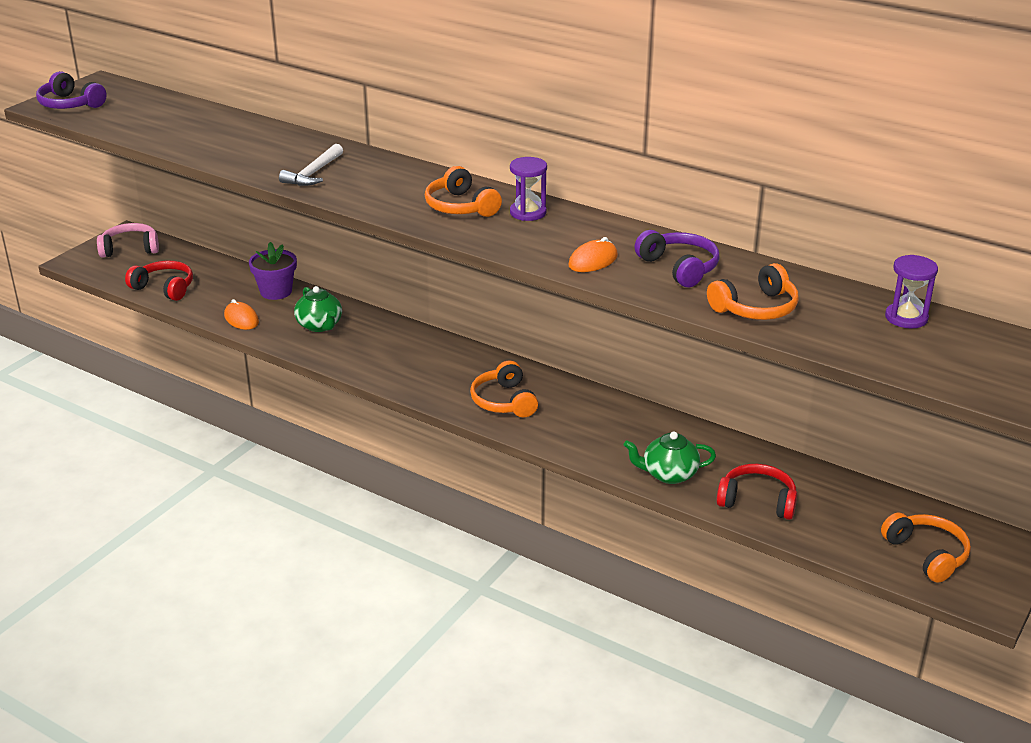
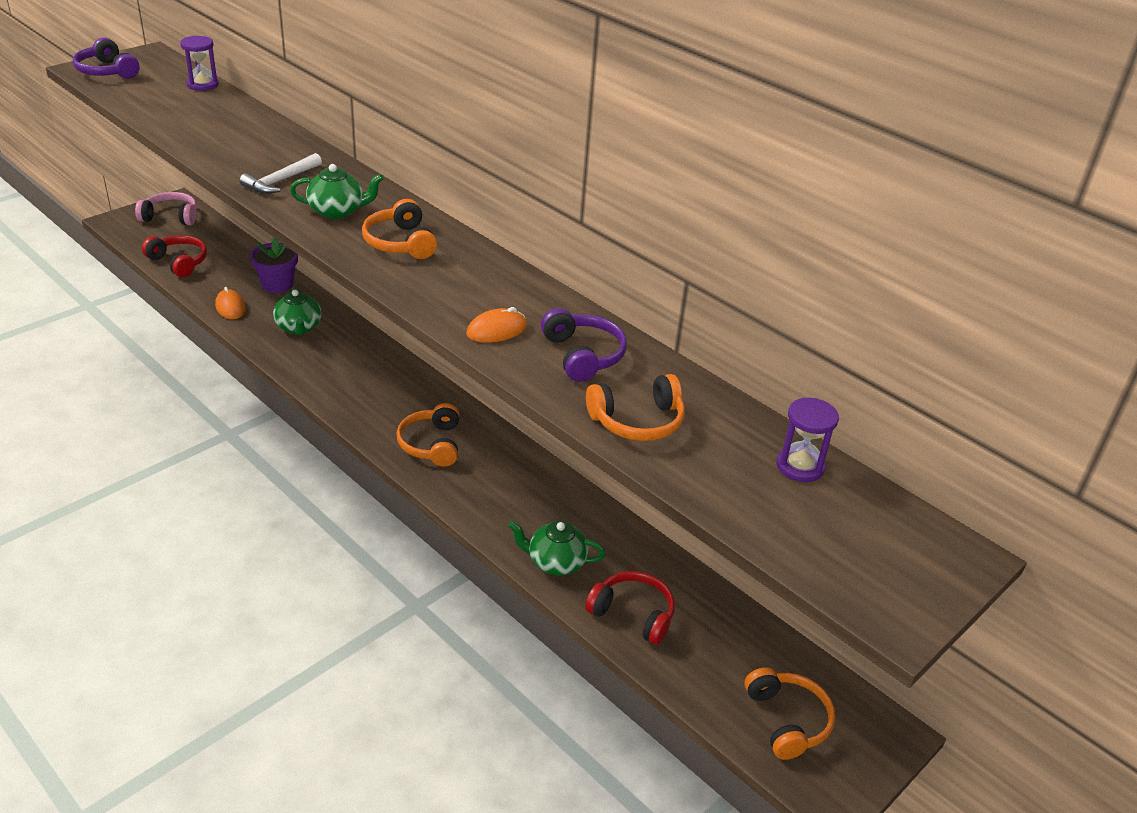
camera: 10 degrees right, 5 degrees up
(385, 190) = (337, 211): none -> green teapot
(528, 213) = (464, 261): purple hourglass -> purple hourglass (202, 85)

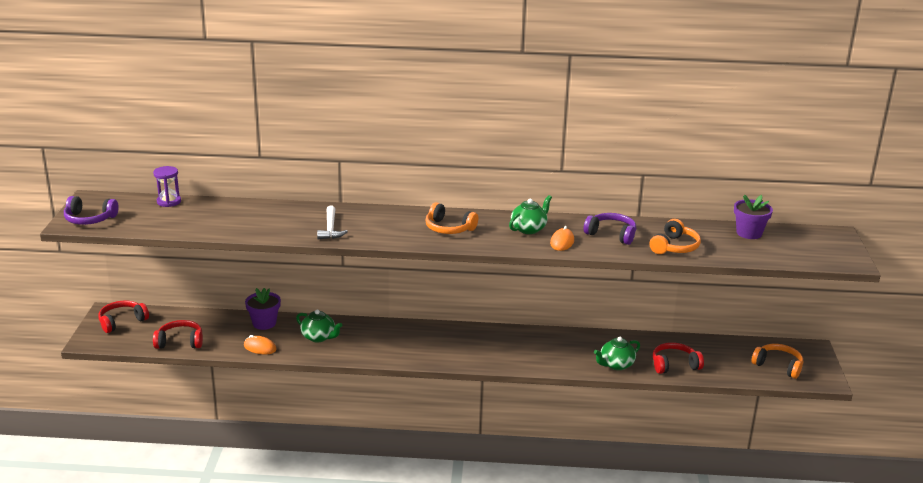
camera: 40 degrees left, 10 degrees down
(170, 217) = (122, 321): pink headphones -> red headphones
(337, 211) = (390, 229): green teapot -> green teapot (529, 229)
(431, 444) = (484, 351): orange headphones -> none
(800, 466) = (749, 233): purple hourglass -> purple flower pot

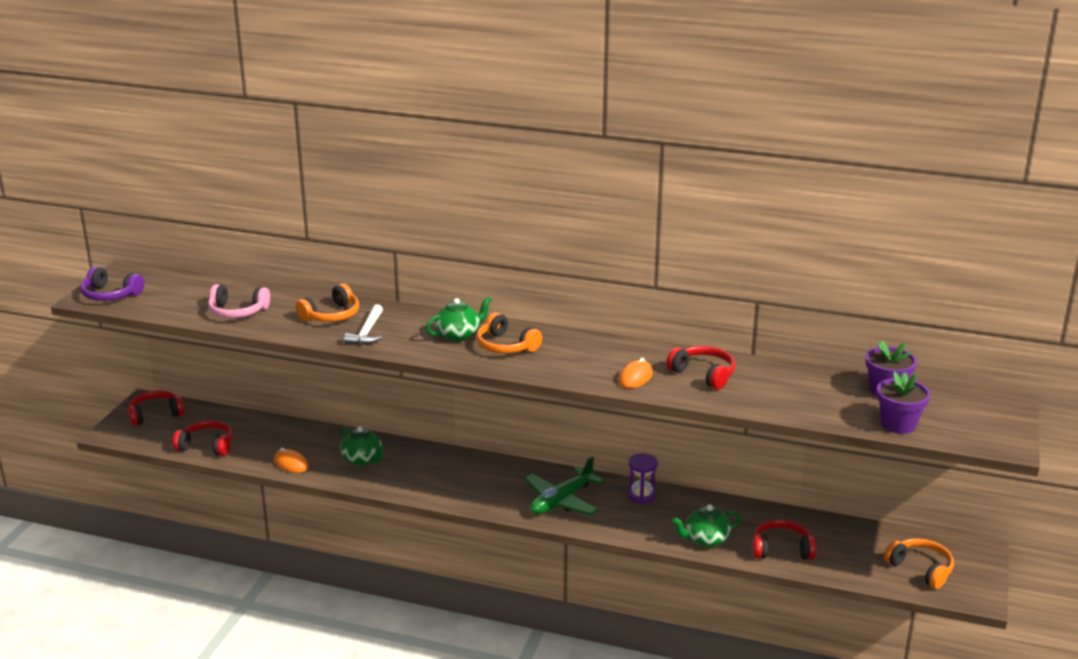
camera: 15 degrees right, 0 degrees up
(169, 202) = (205, 282): purple hourglass -> purple hourglass (641, 495)
(211, 222) = (237, 311): none -> pink headphones
(264, 323) = (309, 435): purple flower pot -> purple flower pot (898, 424)
(493, 350) = (561, 501): none -> green plane
(529, 229) = (603, 356): green teapot -> green teapot (459, 335)
(611, 234) = (703, 374): purple headphones -> red headphones
(674, 247) = (776, 399): orange headphones -> orange headphones (331, 315)

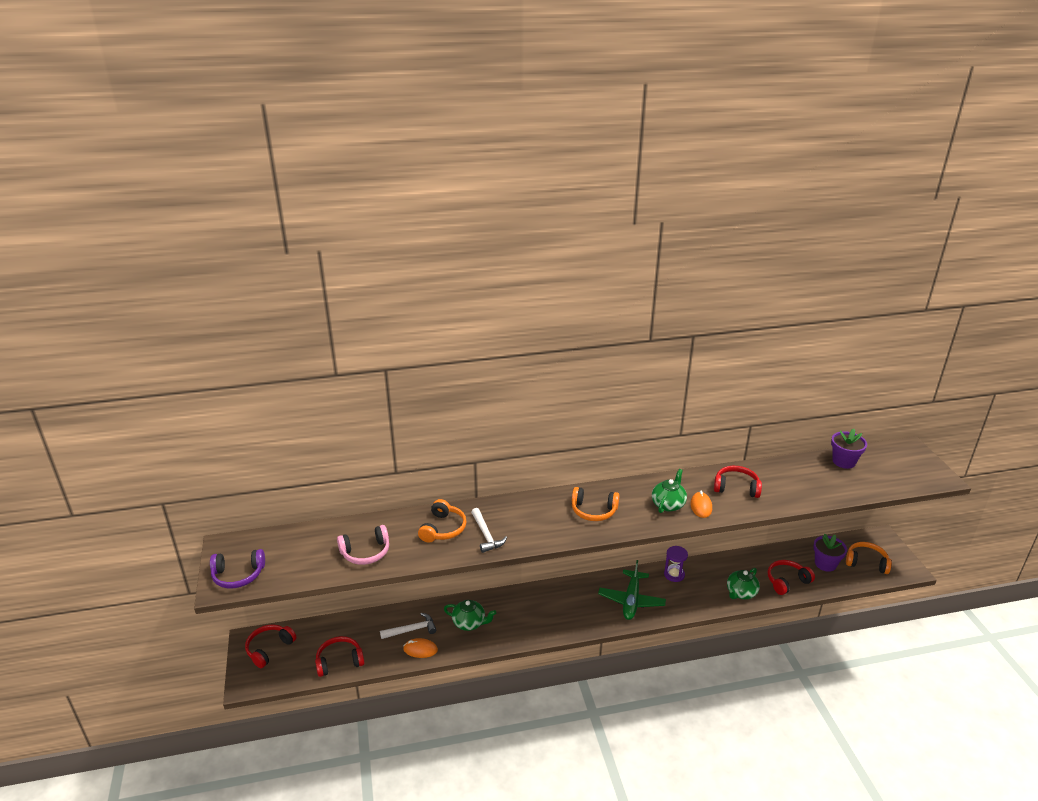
camera: 30 degrees left, 5 degrees up
(299, 445) = (411, 630): none -> white hammer
(459, 335) = (552, 513): green teapot -> green teapot (668, 504)
(898, 424) = (876, 485): purple flower pot -> purple flower pot (825, 564)

